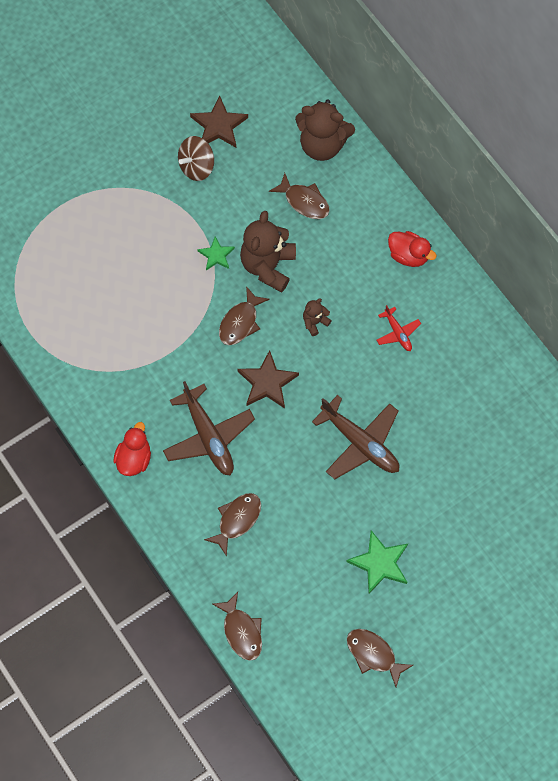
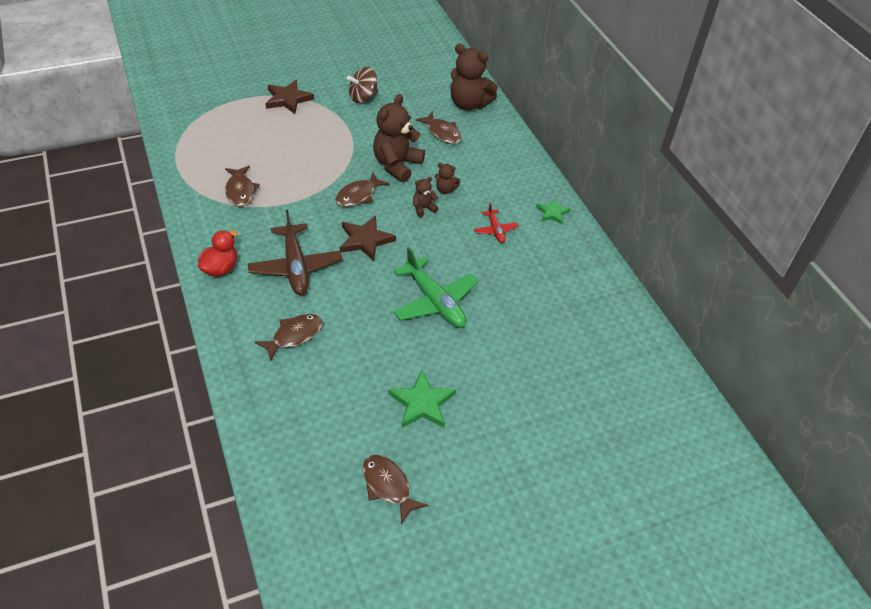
camera: 10 degrees right, 20 degrees down
(216, 255) = (356, 150): green star -> green star (552, 213)
(219, 125) = (390, 79): brown star -> brown star (288, 99)
(241, 631) = (258, 431): brown fish -> brown fish (240, 191)
(331, 289) = (445, 190): none -> brown teddy bear
(360, 443) = (435, 301): brown plane -> green plane
(408, 255) = (520, 182): red duck -> none

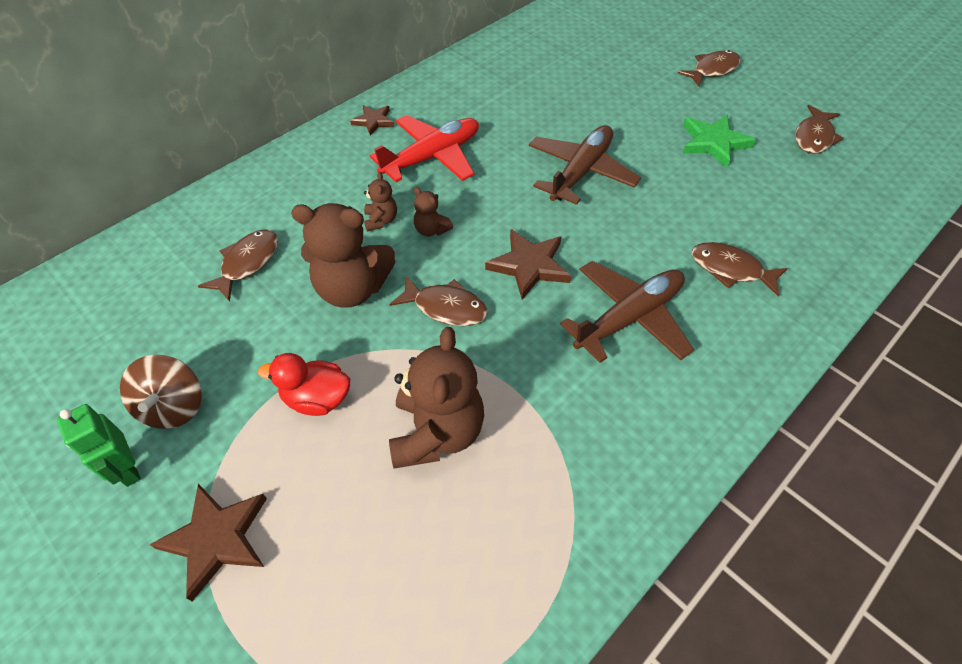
camera: 110 degrees left, 5 degrees up
(220, 268) = (700, 405): red duck -> red duck (317, 399)
(240, 191) = (528, 473): brown fish -> brown fish (712, 70)
(339, 82) = (127, 469): none -> green robot
(363, 97) = (173, 406): brown spinning top -> brown spinning top turned 45 degrees clockwise
(435, 301) = (580, 172): green plane -> brown plane
(469, 104) = (156, 255): brown teddy bear -> brown teddy bear (437, 432)
(495, 230) = (432, 157): red plane -> red plane, size x1.95
(552, 213) = (373, 121): green star -> brown star

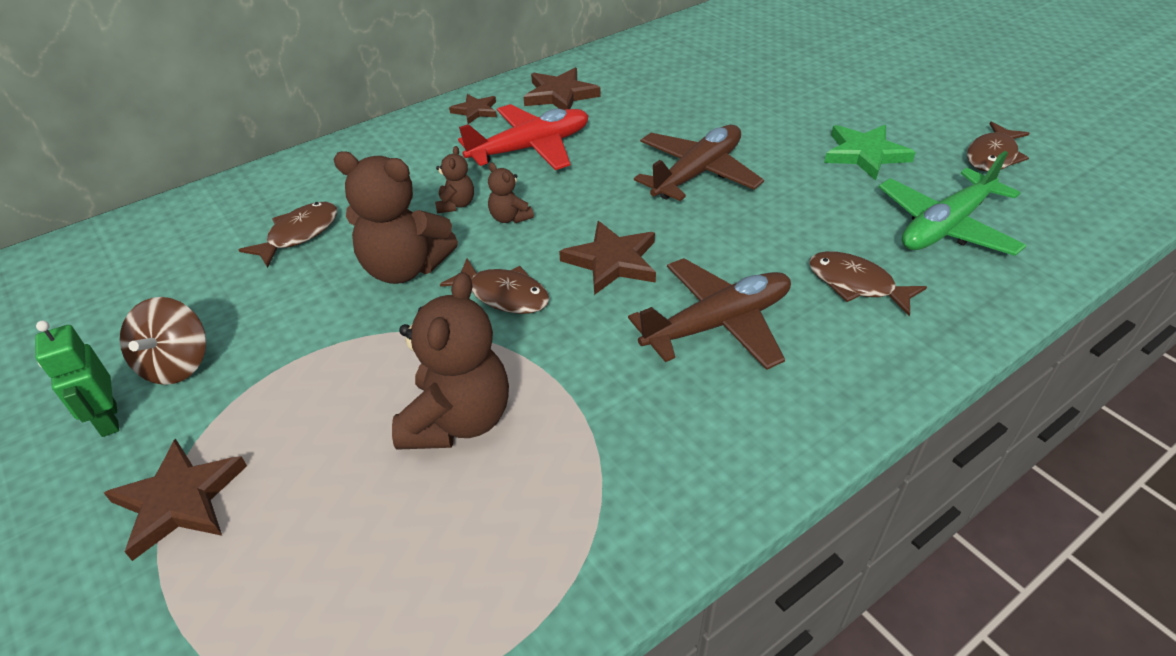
camera: 10 degrees right, 10 degrees down
(317, 399) = (333, 372): red duck -> none
(445, 99) = (560, 95): none -> brown star
(712, 70) = (880, 83): brown fish -> none
(789, 208) = (945, 226): none -> green plane

